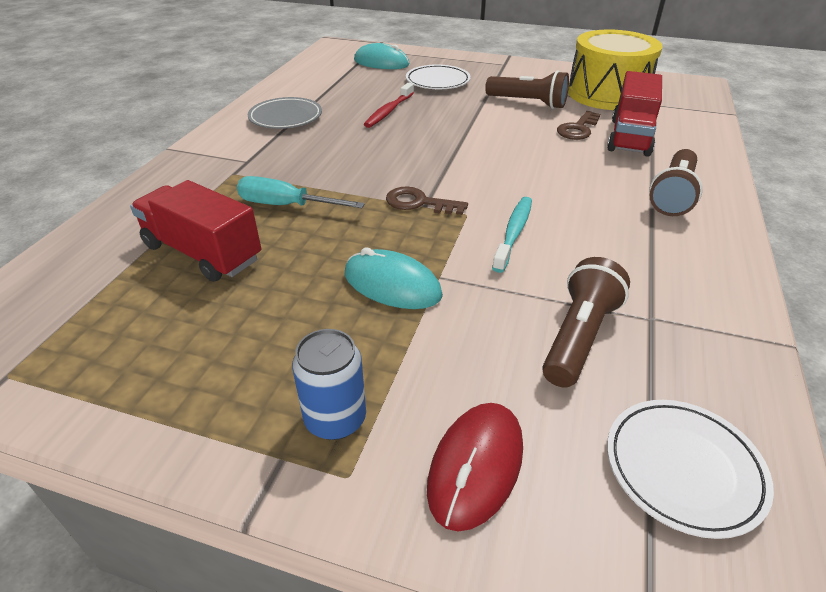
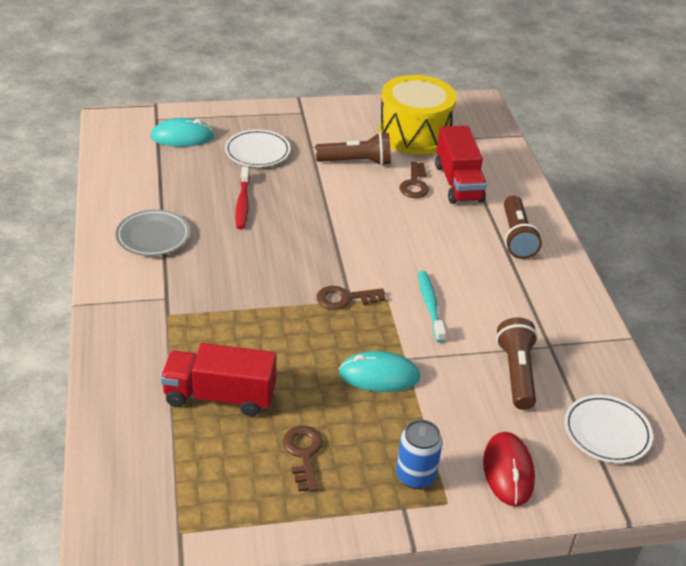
camera: 30 degrees left, 0 degrees up
(225, 340) = (303, 454): none -> brown key
(286, 205) = (244, 333): turquoise screwdriver -> none

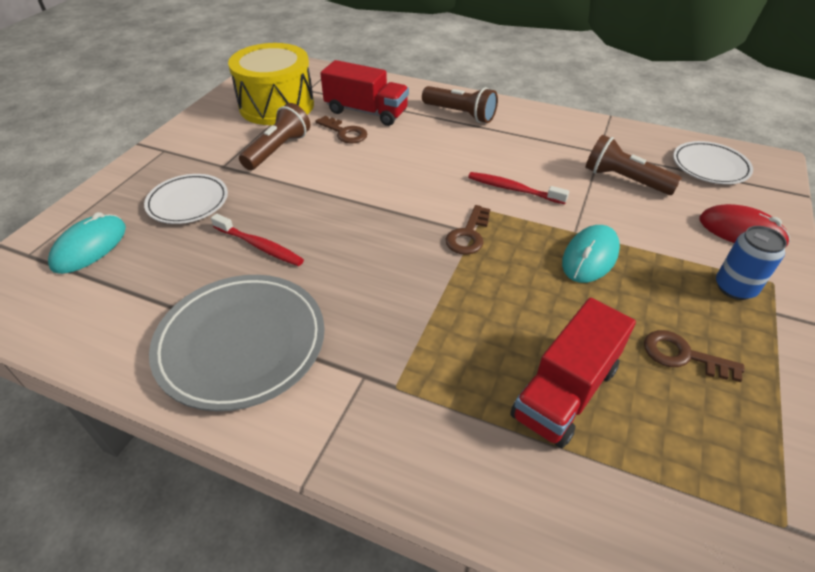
camera: 55 degrees left, 5 degrees up
(153, 236) = (241, 344): grey plate -> grey plate, size x1.63
(430, 306) = (514, 189): turquoise toothbrush -> red toothbrush

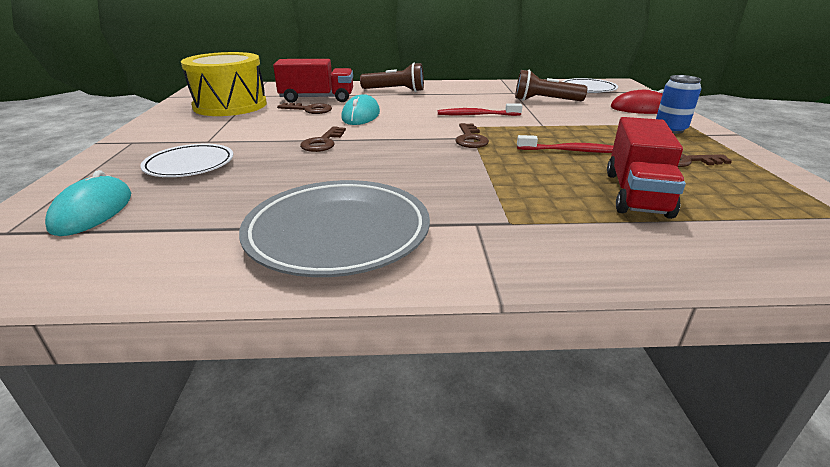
camera: 25 degrees left, 15 degrees down
(259, 246) = (293, 175): red toothbrush -> red toothbrush (570, 151)
(278, 150) = (256, 125): brown flashlight -> none
(318, 198) = (323, 142): none -> brown key
(590, 257) = (567, 133): turquoise mouse -> turquoise mouse (361, 115)

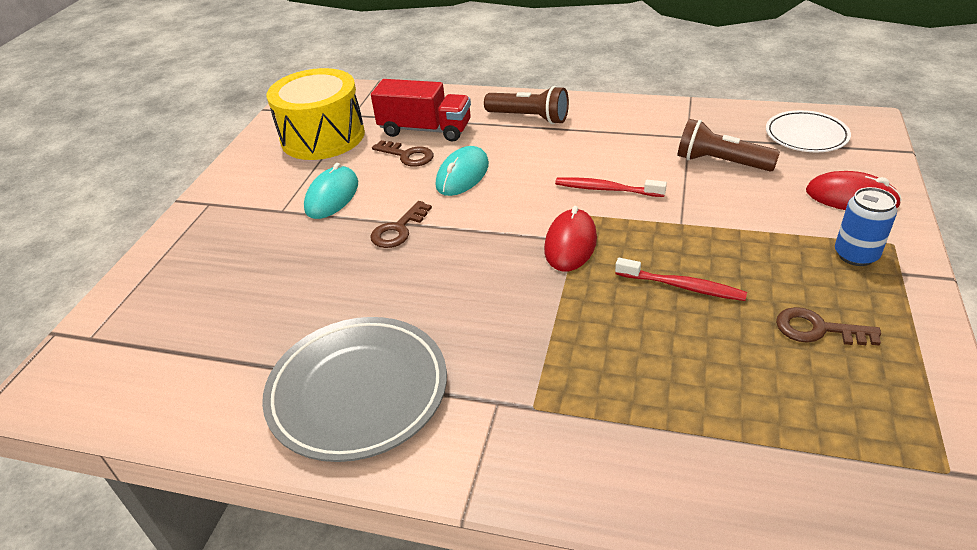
camera: 20 degrees right, 10 degrees up
(92, 211) = (158, 319): turquoise mouse -> turquoise mouse (332, 196)
(190, 165) = (254, 255): white plate -> none
(470, 139) = (570, 243): brown key -> red mouse
(636, 193) = (708, 384): red truck -> none

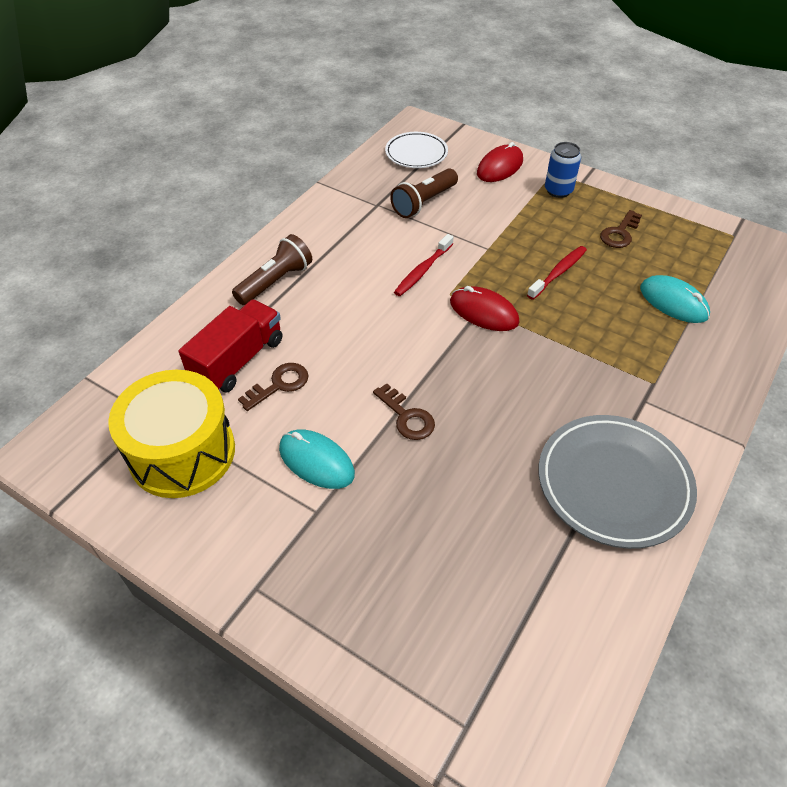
camera: 75 degrees left, 10 degrees up
(462, 175) = (343, 351): turquoise mouse -> turquoise mouse (673, 302)

